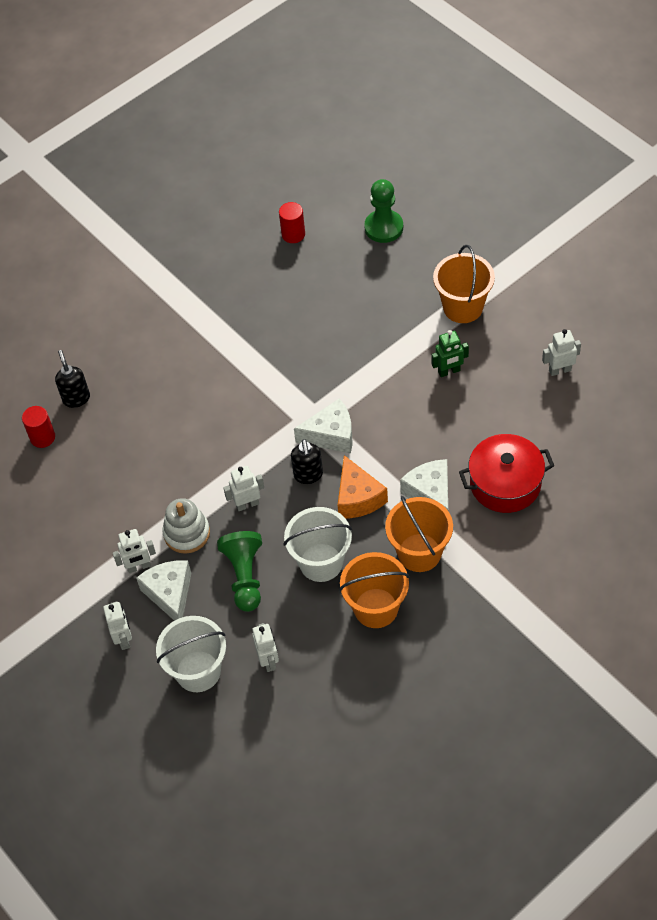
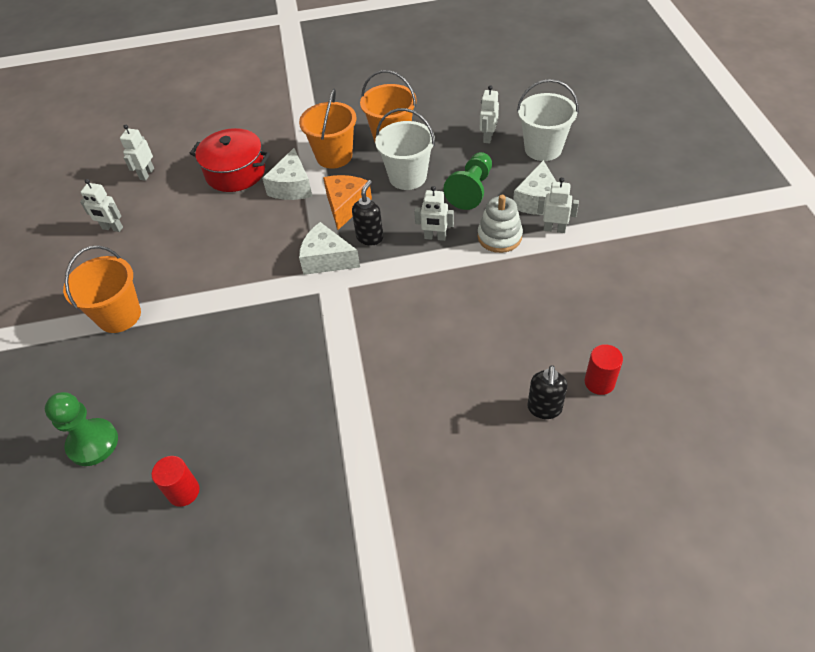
camera: 150 degrees left, 5 degrees down
(124, 639) = (591, 187): white robot -> white robot (146, 174)
(449, 371) = (189, 266): green robot -> none

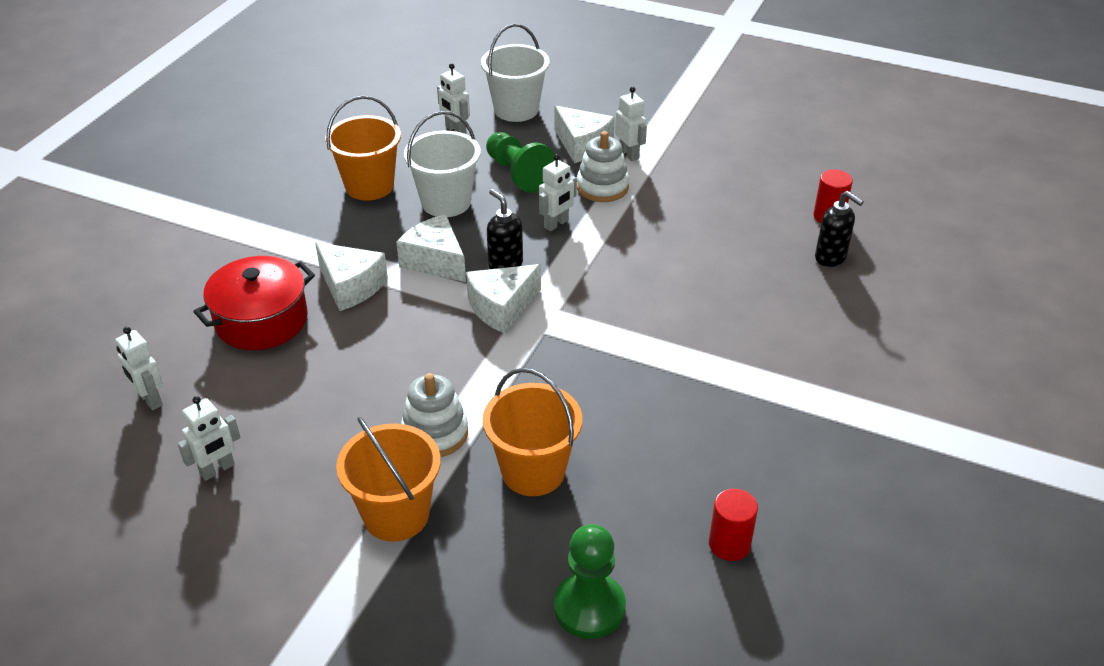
camera: 60 degrees left, 10 degrees down
(193, 294) = (435, 433): none -> white stacking toy
(334, 156) = (342, 236): orange bucket -> orange bucket (533, 471)
(345, 206) = (435, 261): orange cheese -> white cheese
(554, 229) = (629, 154): white robot -> white robot turned 105 degrees clockwise

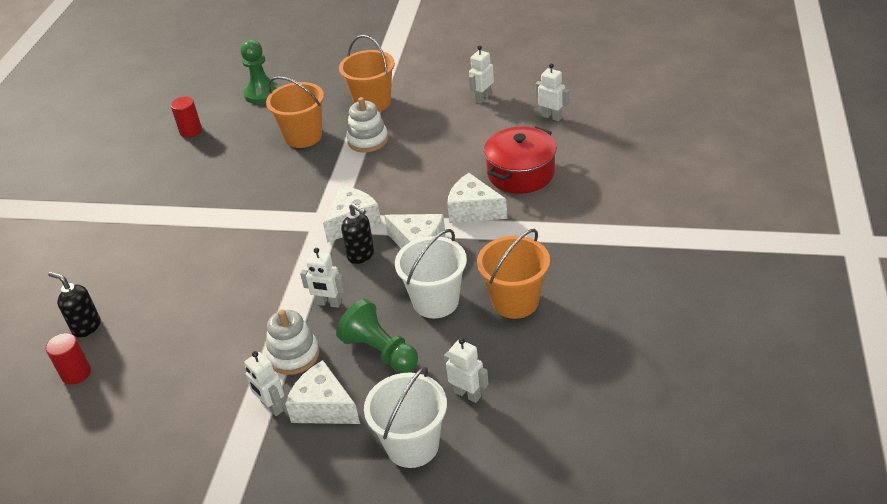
camera: 170 degrees right, 0 degrees up
(556, 224) = (328, 303): white robot -> white robot turned 105 degrees counterclockwise

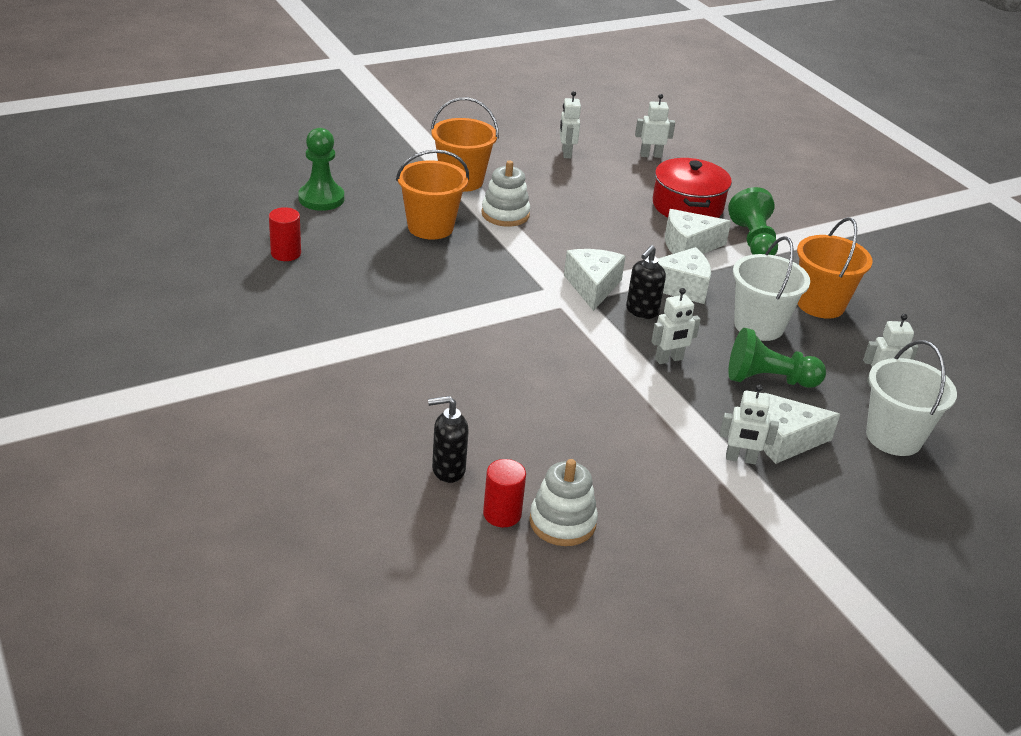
camera: 45 degrees left, 5 degrees down
(294, 355) = (699, 411): white stacking toy -> white stacking toy (562, 522)
(361, 255) = (641, 311): black soap dispenser -> black soap dispenser turned 120 degrees clockwise
(536, 222) = (753, 241): none -> green pawn

